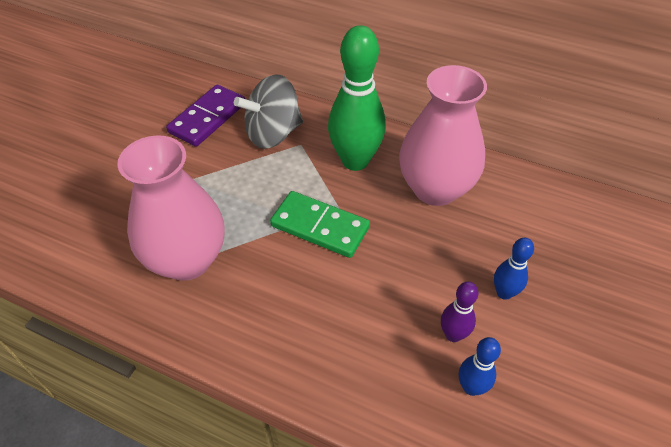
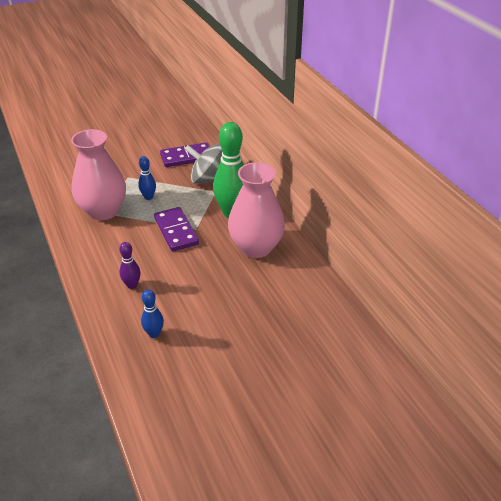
camera: 40 degrees right, 10 degrees down
(320, 227) = (176, 231): green domino -> purple domino
(453, 334) = (175, 310): purple bowling pin -> purple bowling pin (132, 285)
(504, 293) = (224, 310): blue bowling pin -> blue bowling pin (148, 197)

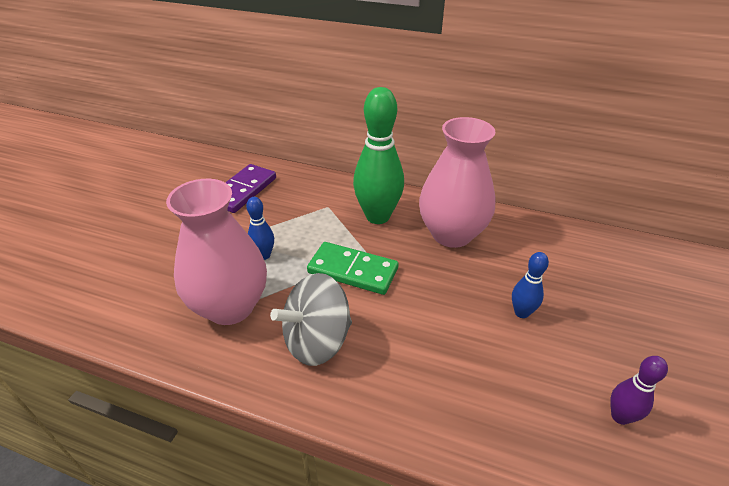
camera: 45 degrees left, 0 degrees up
(132, 285) = (403, 366): purple bowling pin -> purple bowling pin (620, 416)
(154, 334) = (516, 401): blue bowling pin -> blue bowling pin (521, 312)
(176, 231) = (352, 271): purple domino -> green domino
(208, 180) = (302, 200): grey spinning top -> grey spinning top (317, 341)

